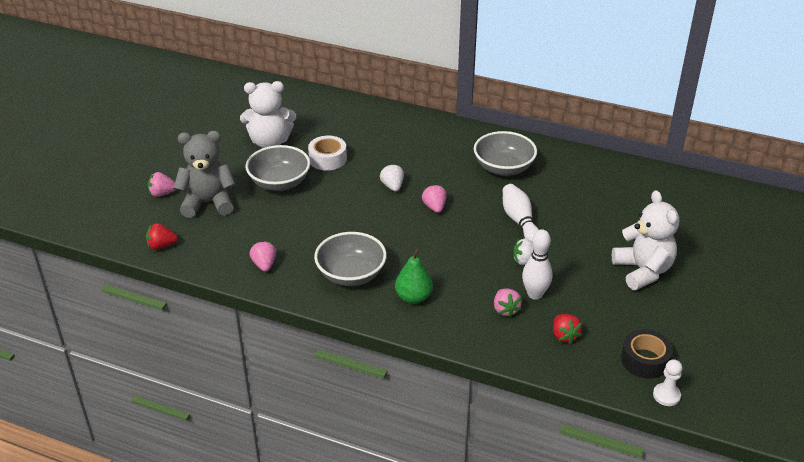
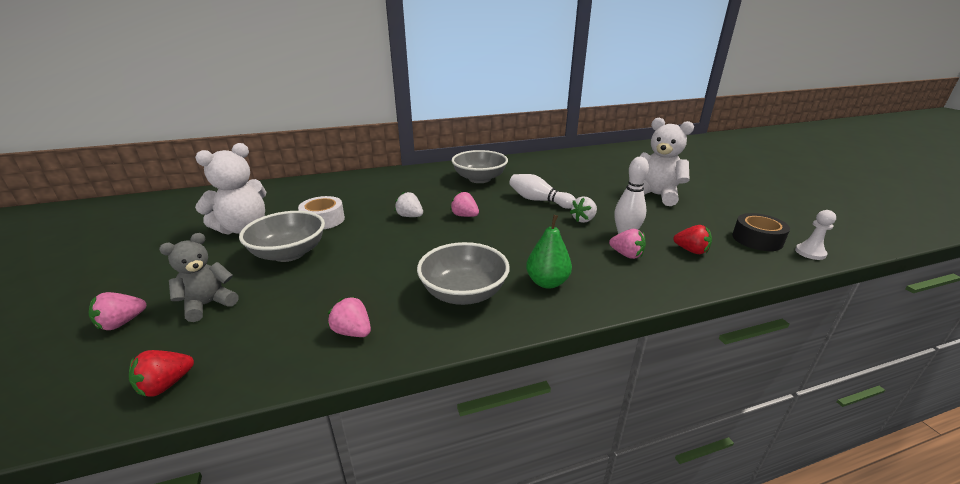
camera: 40 degrees left, 10 degrees down
(208, 203) = (208, 304): grey teddy bear -> grey teddy bear, size x0.65

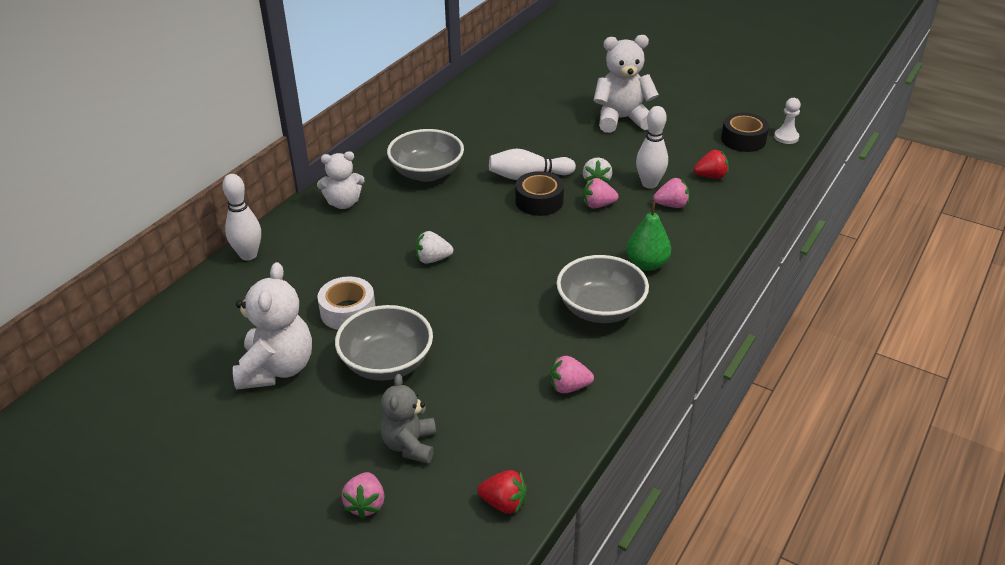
camera: 40 degrees left, 10 degrees up
(166, 385) = (504, 503): red strawberry -> red strawberry turned 75 degrees counterclockwise
(332, 179) = (248, 255): none -> white bowling pin
(413, 176) = (343, 203): none -> white teddy bear
(465, 216) = (486, 231): pink strawberry -> pink strawberry (598, 205)
(525, 214) = (539, 201): none -> black tape

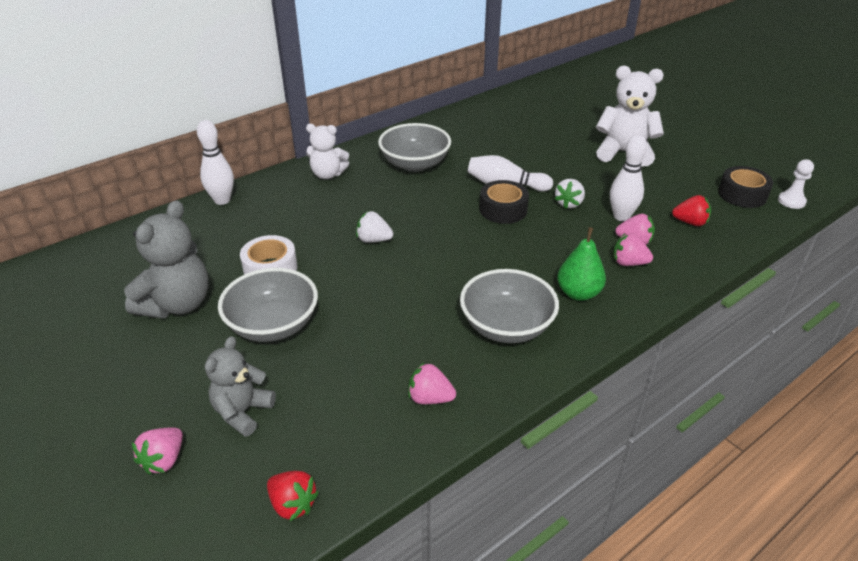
camera: 20 degrees right, 0 degrees up
(277, 369) = (177, 304): white teddy bear -> grey teddy bear
(598, 205) = (558, 225): pink strawberry -> pink strawberry (628, 263)

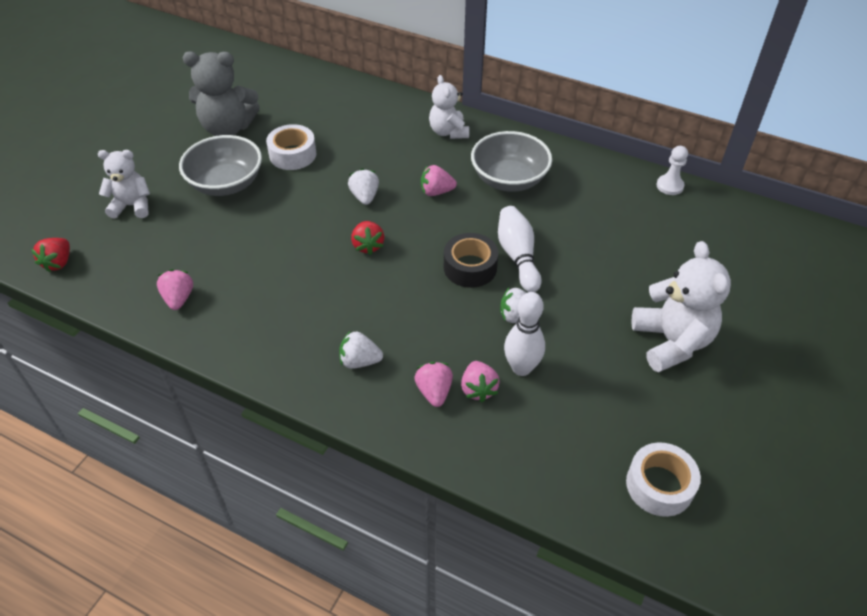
camera: 65 degrees right, 10 degrees up
(164, 460) = (80, 190): pink strawberry -> pink strawberry (436, 192)
(222, 200) = (368, 92): white bowling pin -> none
(242, 412) = (132, 206): grey teddy bear -> white teddy bear
(506, 326) = (286, 321): grey bowl -> none
(578, 293) = (360, 361): green pear -> white strawberry
(690, 222) = (552, 436): red strawberry -> red strawberry (368, 246)
(742, 194) = (659, 485): black tape -> white tape
(791, 201) = (684, 547): white pawn -> white pawn (669, 186)

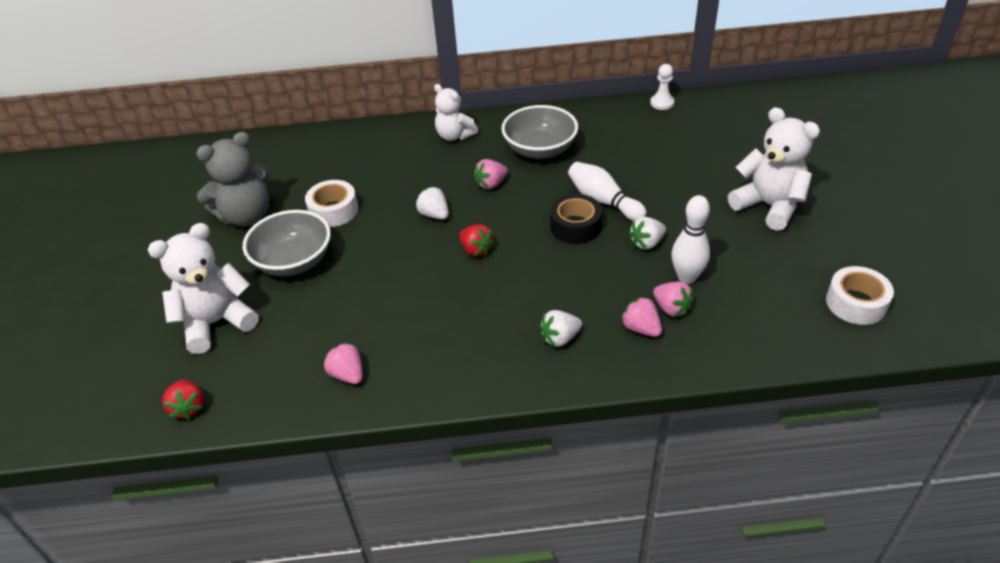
camera: 30 degrees left, 5 degrees down
(132, 206) = (216, 322): white teddy bear -> white teddy bear, size x1.54

